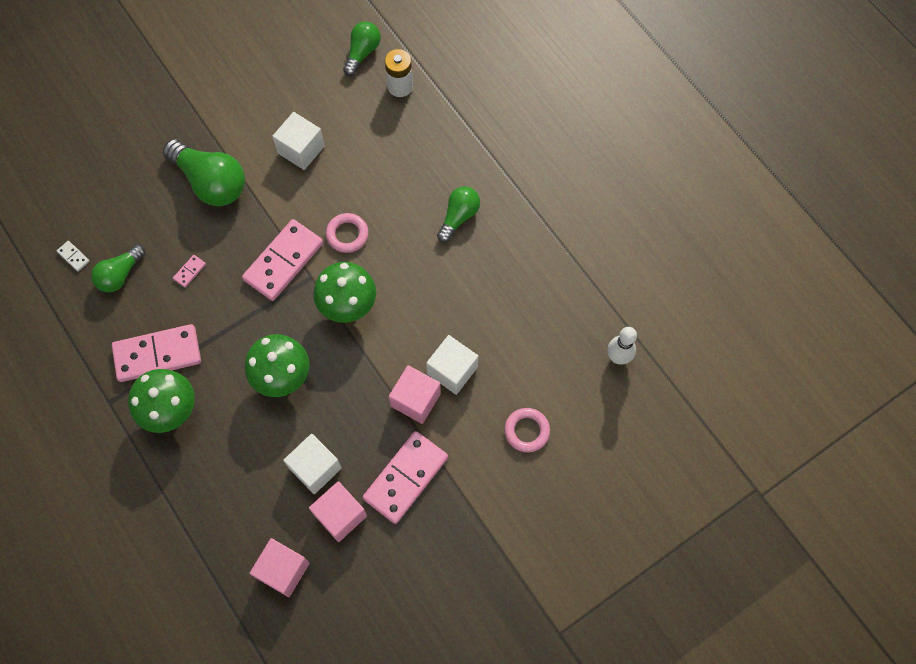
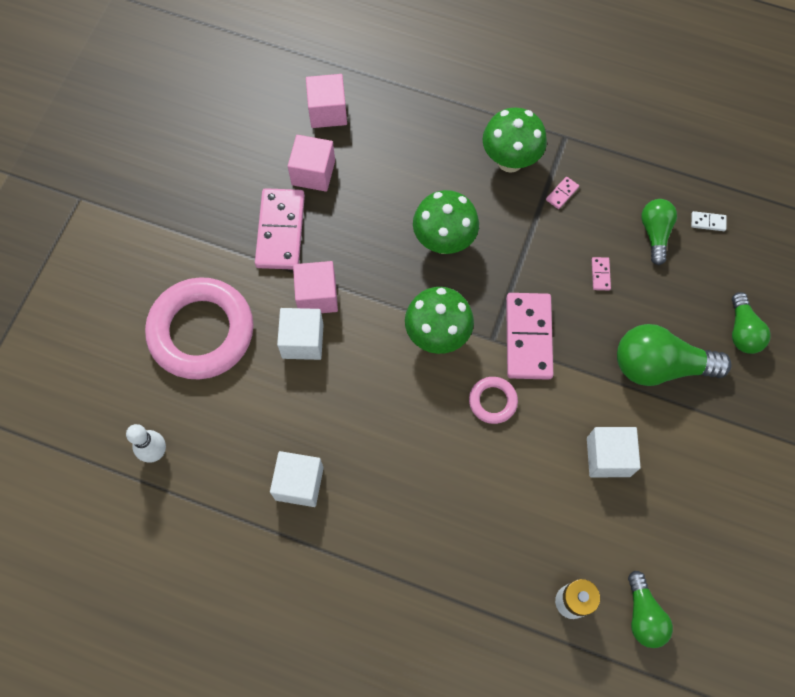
camera: 145 degrees right, 0 degrees up
(157, 354) = (562, 193): pink domino -> pink domino, size x0.40
(315, 468) = (360, 192): white cube -> white cube (299, 483)
(459, 217) = (401, 492): green light bulb -> green light bulb (742, 331)
(526, 431) = (201, 332): pink ring -> pink ring, size x2.24

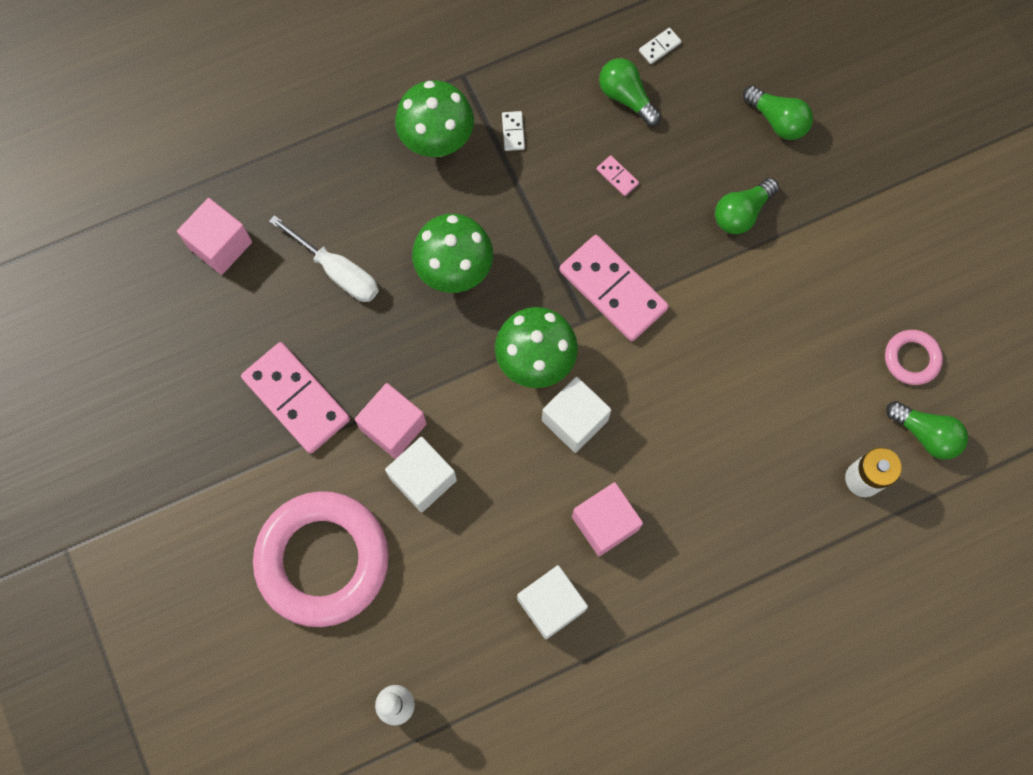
camera: 45 degrees left, 5 degrees up
(313, 173) = (269, 316): pink cube -> pink cube (605, 523)
(377, 182) = (338, 271): none -> white screwdriver
(492, 401) = (639, 374): pink ring -> pink ring (911, 359)
(562, 193) = (513, 132): pink domino -> white domino
(608, 457) = (776, 331): white cube -> white cube (574, 420)
(659, 366) = (741, 213): green light bulb -> green light bulb, size x0.60

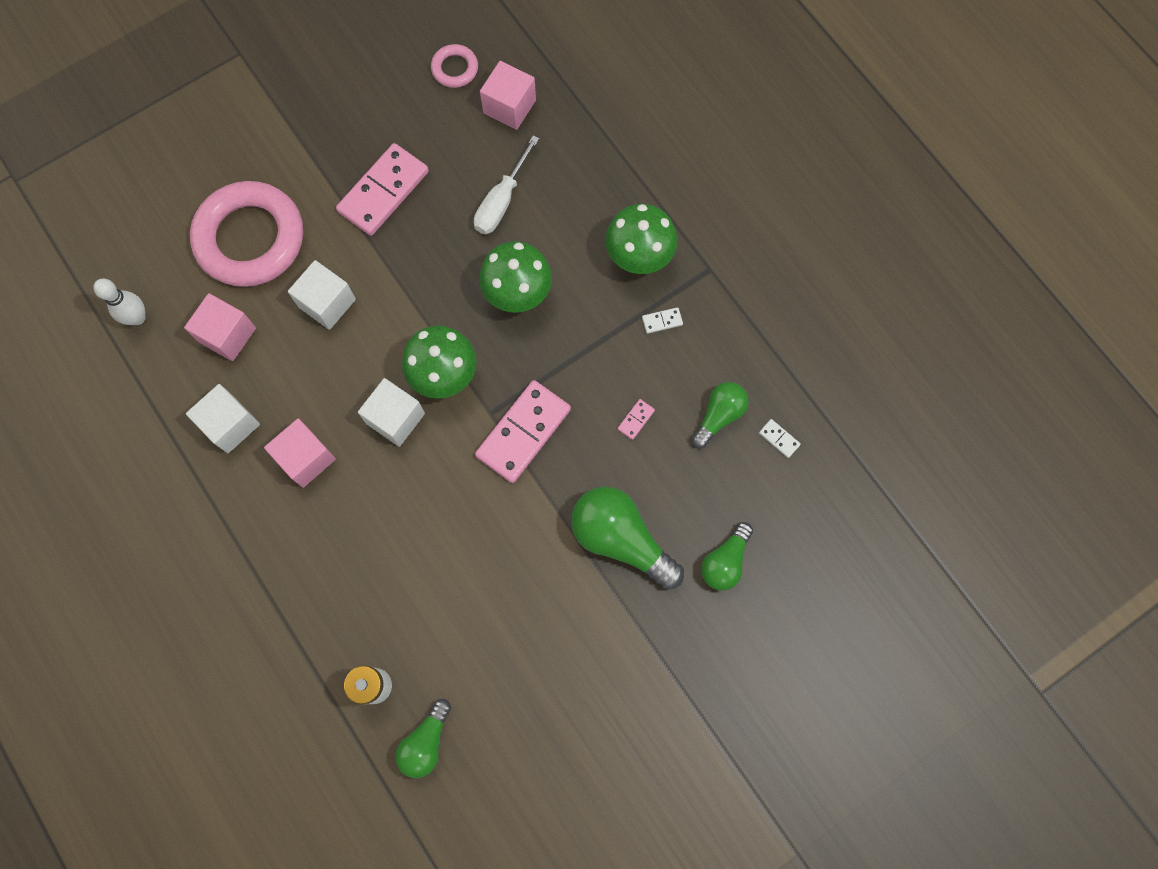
camera: 80 degrees right, 0 degrees up
(393, 426) = (370, 271): pink cube -> pink cube (227, 335)
(741, 213) = (621, 539): green light bulb -> green light bulb, size x1.68
(911, 359) = (499, 721): pink ring -> pink ring (455, 69)

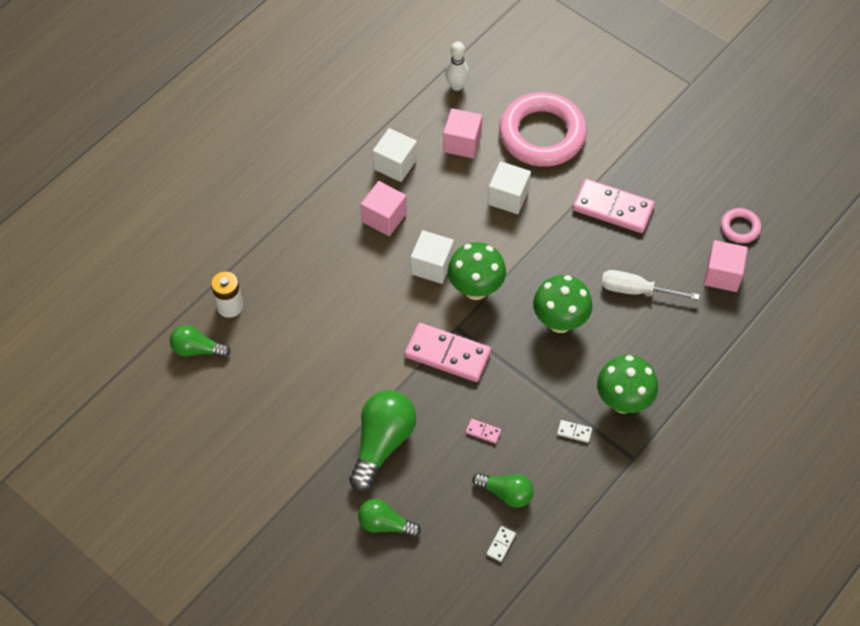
camera: 75 degrees right, 15 degrees down
(662, 321) = (574, 432): white domino -> white domino turned 45 degrees counterclockwise

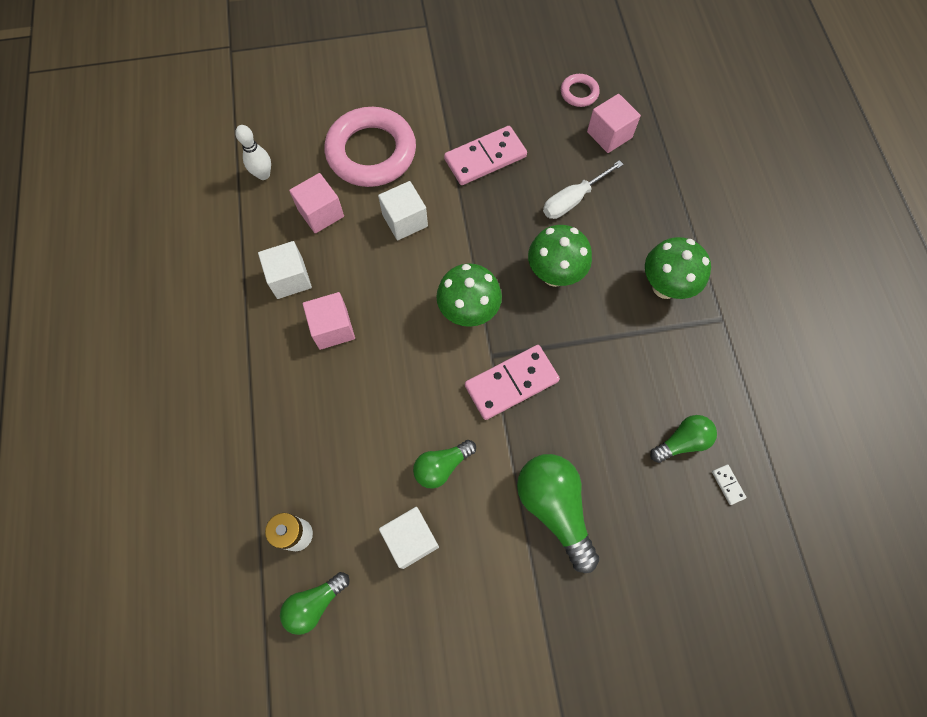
camera: 50 degrees left, 10 degrees up
(385, 524) = (637, 570): green light bulb -> green light bulb (442, 466)
(432, 266) = (415, 328): white cube -> white cube (411, 539)
(483, 432) = (609, 414): pink domino -> none
(574, 432) = (664, 344): white domino -> none

